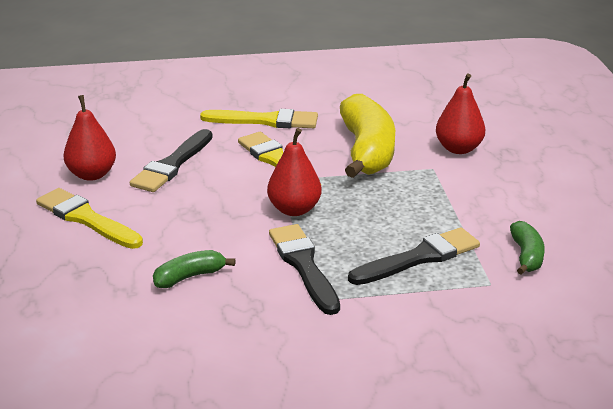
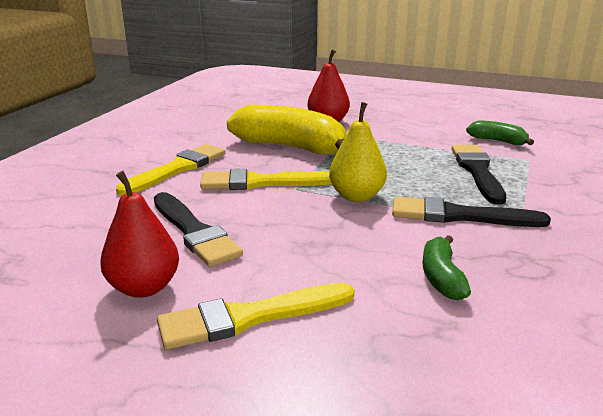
camera: 60 degrees left, 5 degrees down
(294, 209) = (356, 196): red pear -> yellow pear

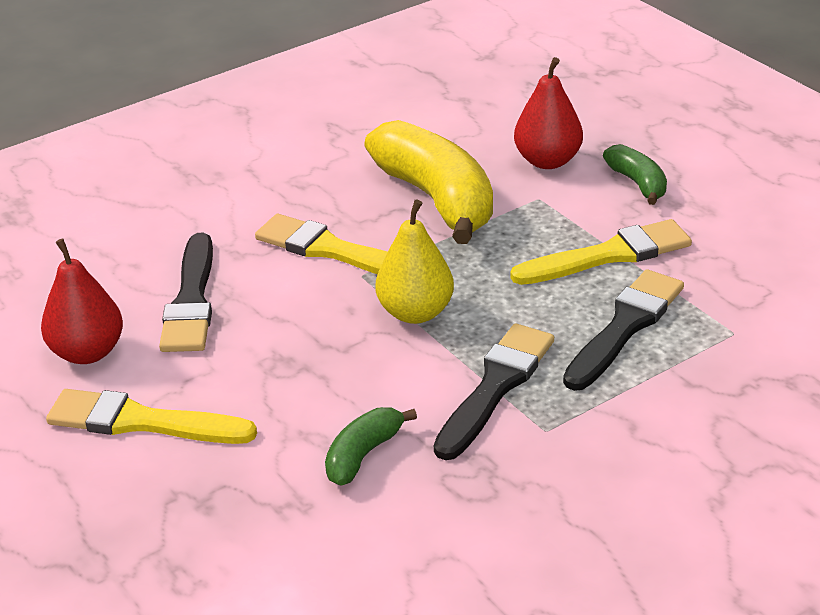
camera: 35 degrees right, 10 degrees up
(177, 169) = (263, 195): yellow brush -> yellow brush (609, 255)
(459, 216) = (495, 387): black brush -> black brush turned 75 degrees clockwise
(498, 141) = (744, 282): green banana -> green banana (638, 183)

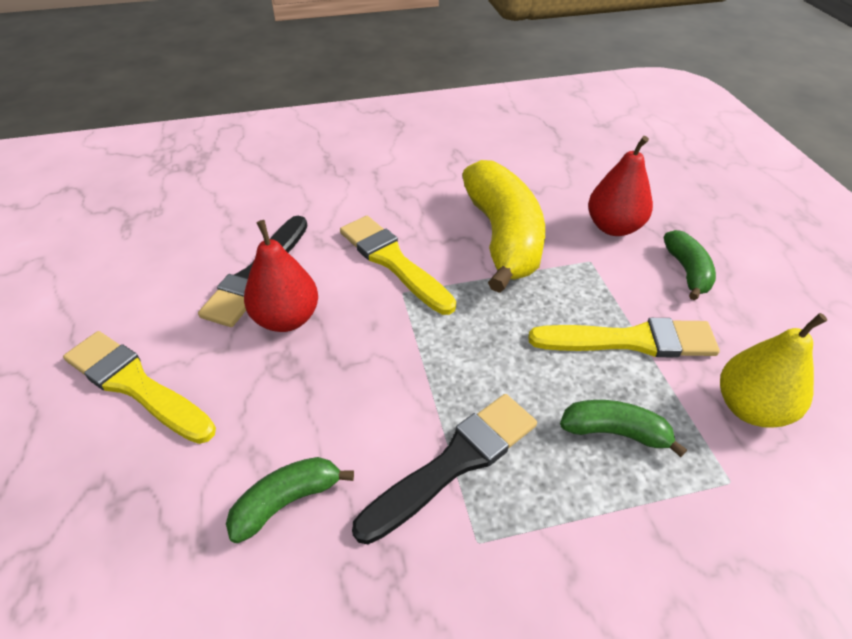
camera: 20 degrees right, 10 degrees up
(87, 352) = (149, 299): red pear -> red pear (286, 319)
(415, 313) = (426, 347): yellow pear -> yellow pear (750, 408)
(625, 327) = (615, 432): black brush -> green banana

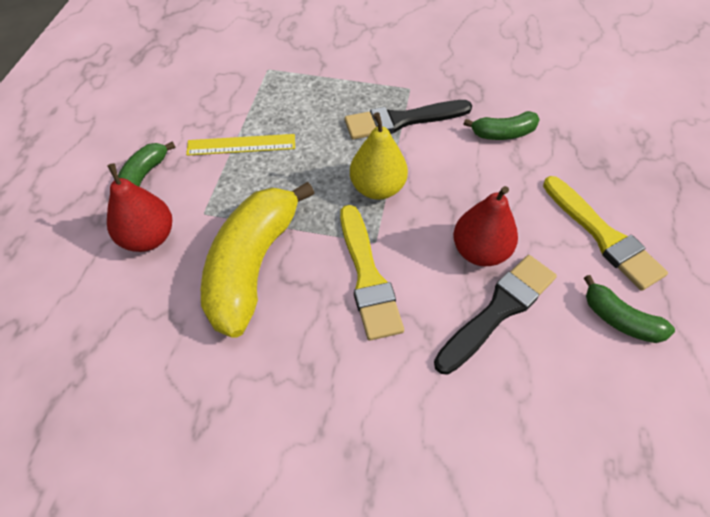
camera: 155 degrees left, 10 degrees up
(615, 432) = (303, 104): green banana -> green banana (620, 319)
(631, 340) = (241, 145): yellow brush -> yellow ruler
(750, 408) = (217, 90): yellow pear -> yellow pear (377, 188)

